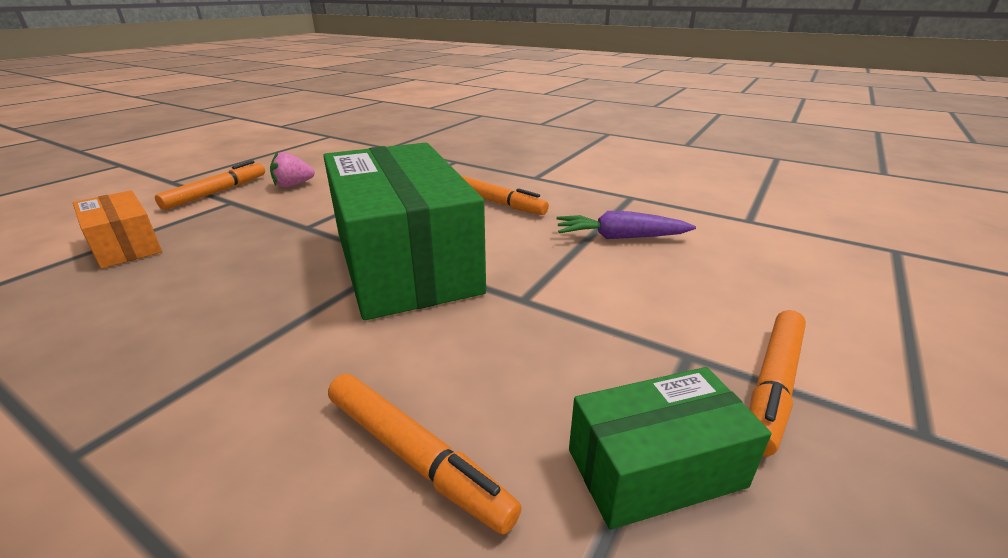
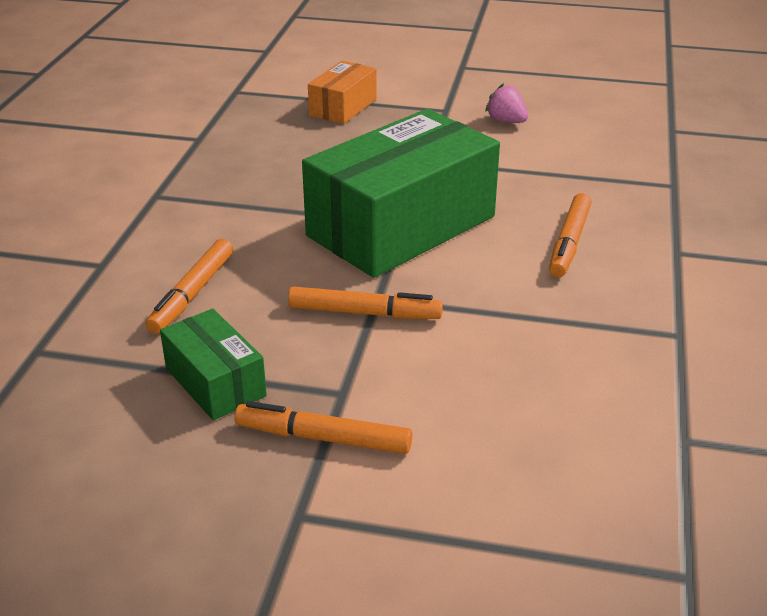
camera: 70 degrees right, 5 degrees up
(217, 192) = (458, 95): orange marker -> orange marker (364, 313)
(620, 237) = (543, 337): purple carrot -> none

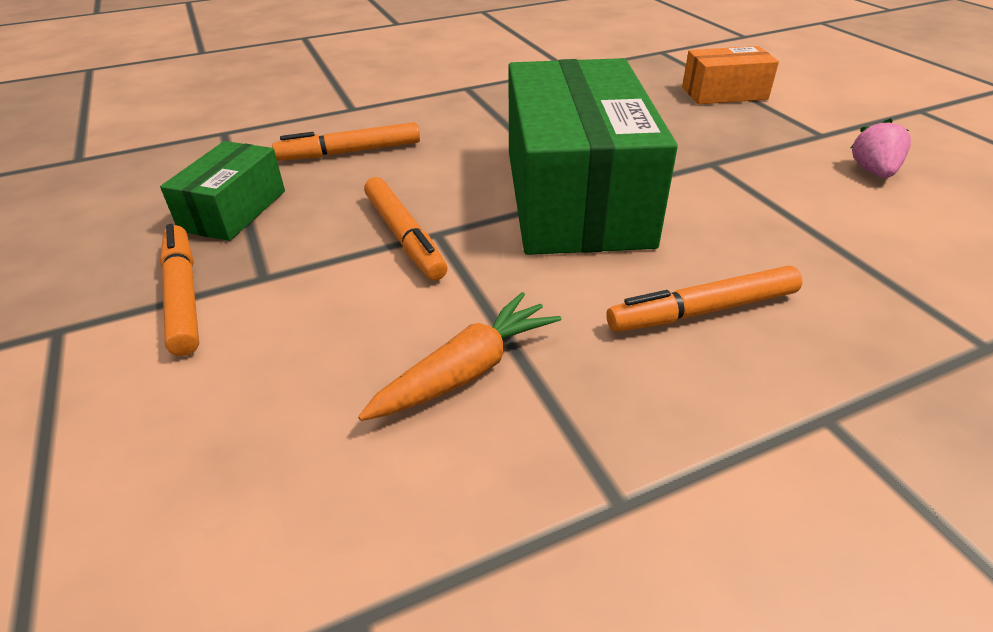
camera: 55 degrees right, 5 degrees up
(401, 226) = (575, 196): green box -> green box turned 75 degrees clockwise
(540, 342) = (466, 371): none -> orange carrot

